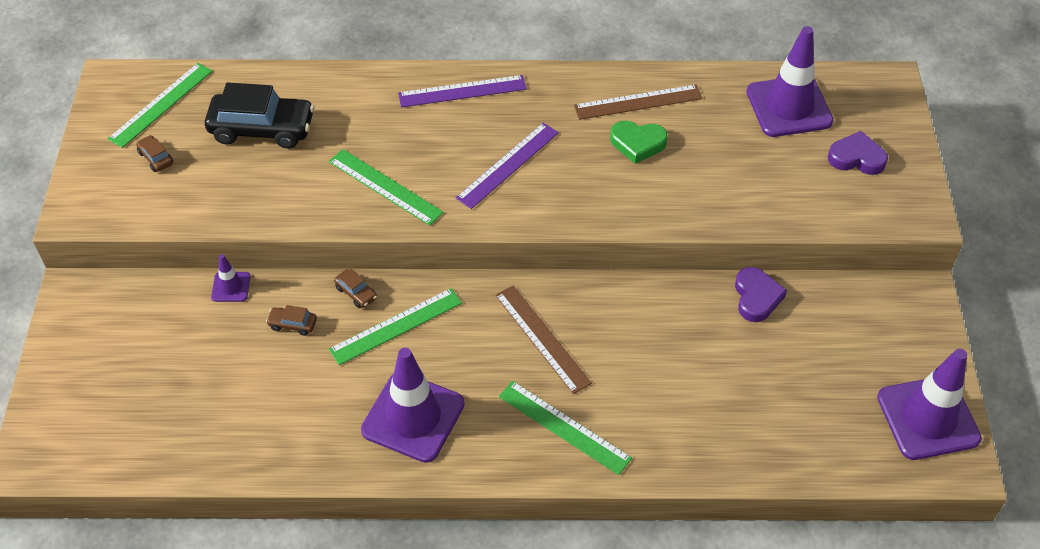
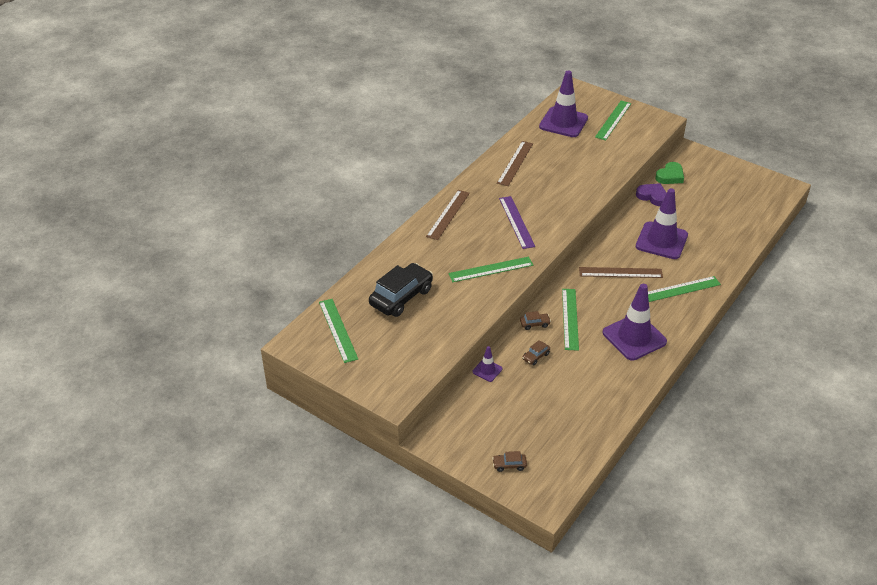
camera: 55 degrees left, 10 degrees down
(156, 158) = (381, 348): brown car -> brown car (509, 465)
(462, 91) = (448, 214): purple ruler -> brown ruler
(637, 143) = (542, 176): green heart -> green heart (670, 176)
(856, 158) = (613, 120): purple heart -> green ruler
(928, 418) = (756, 183): purple traffic cone -> purple traffic cone (661, 241)

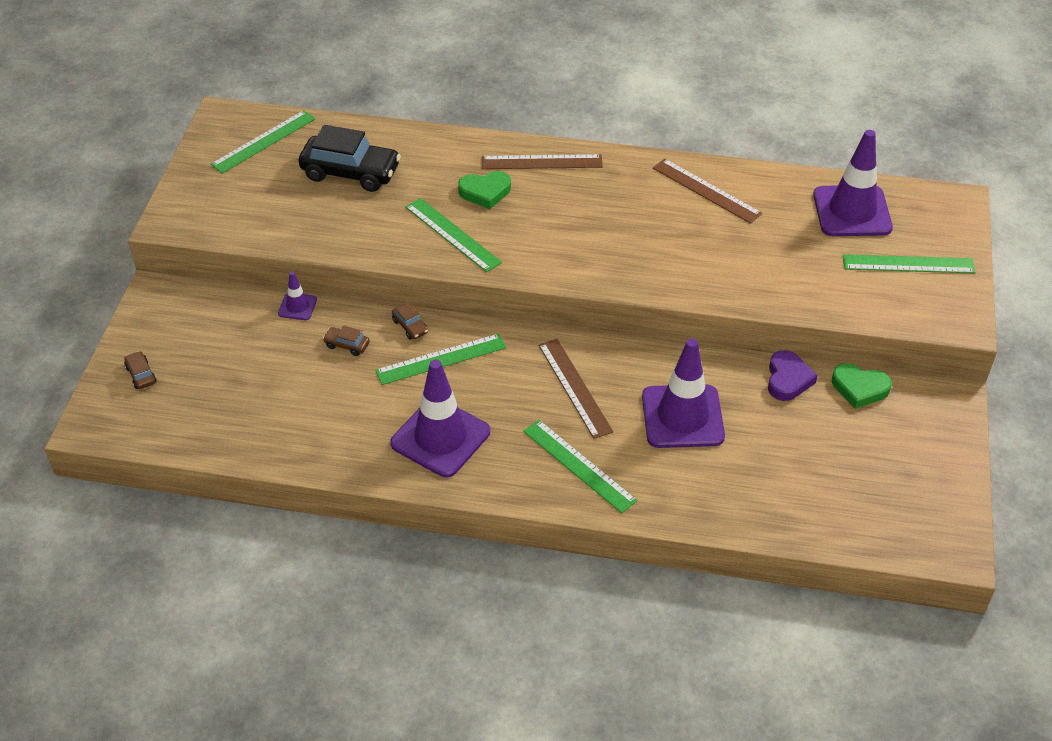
camera: 65 degrees right, 5 degrees up
(460, 245) = (485, 192): none -> green heart
(515, 163) = (706, 190): brown ruler -> brown ruler turned 45 degrees clockwise
(516, 222) = (571, 230): purple ruler -> none

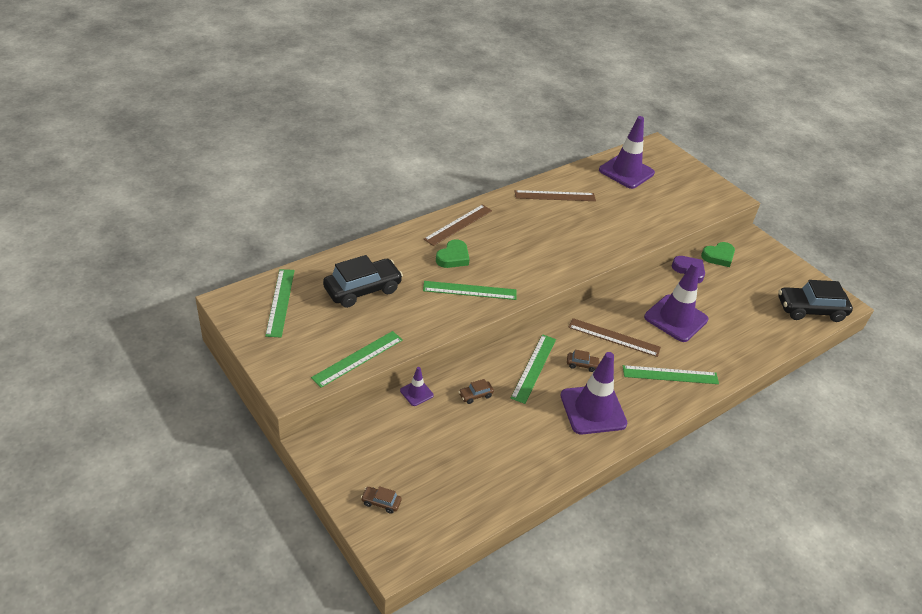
camera: 50 degrees left, 5 degrees down
(410, 326) = (493, 361): brown car -> brown car (582, 365)
(889, 525) = (810, 310): none -> black car
(908, 264) = (679, 183): green ruler -> green ruler (358, 358)

